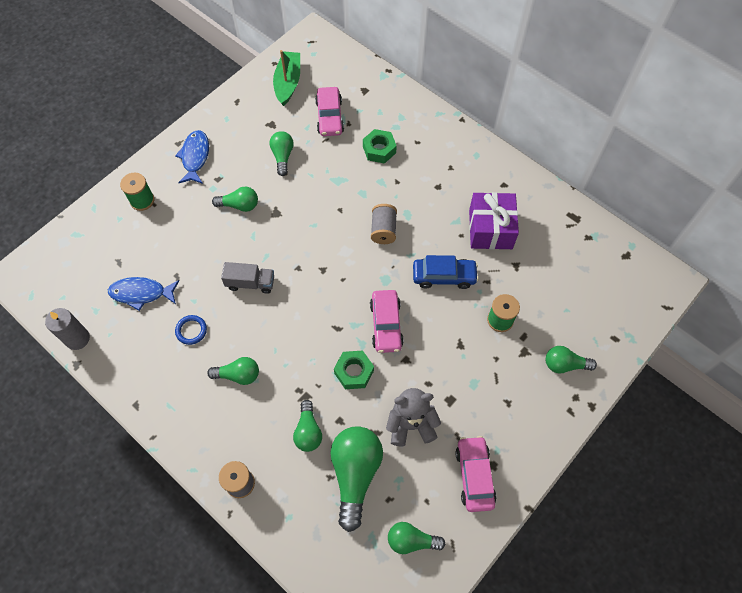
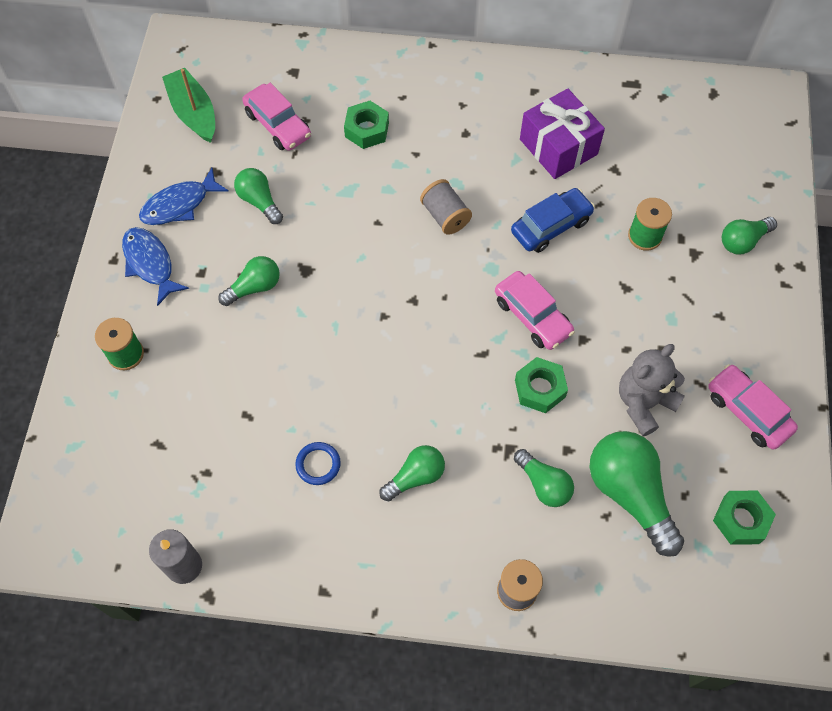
camera: 35 degrees left, 0 degrees up
(141, 293) = (219, 462): blue fish -> blue fish (179, 205)
(250, 283) = (342, 367): grey truck -> none
(411, 540) = (741, 520): green light bulb -> green nut

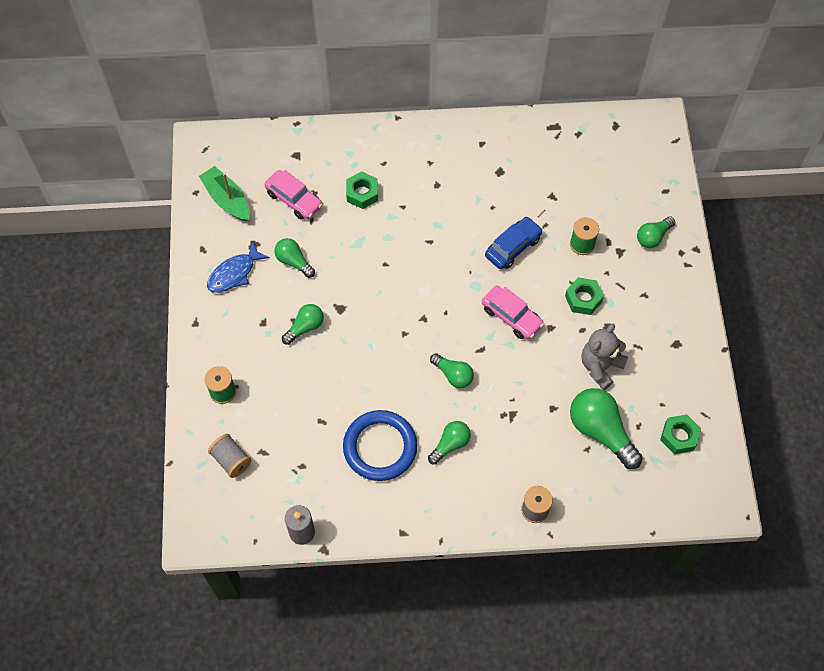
camera: 10 degrees left, 0 degrees up
(150, 263) = (223, 321): blue fish -> none
(318, 464) = (380, 447): blue ring -> blue ring, size x2.30
(445, 216) = (434, 251): grey spool -> grey spool (231, 460)
(540, 388) = (526, 368): green nut -> green nut (583, 299)
(543, 484) = (540, 434): green light bulb -> green light bulb (453, 375)
(558, 147) = (507, 185): purple gift -> none
(747, 411) = (673, 361): pink car -> none

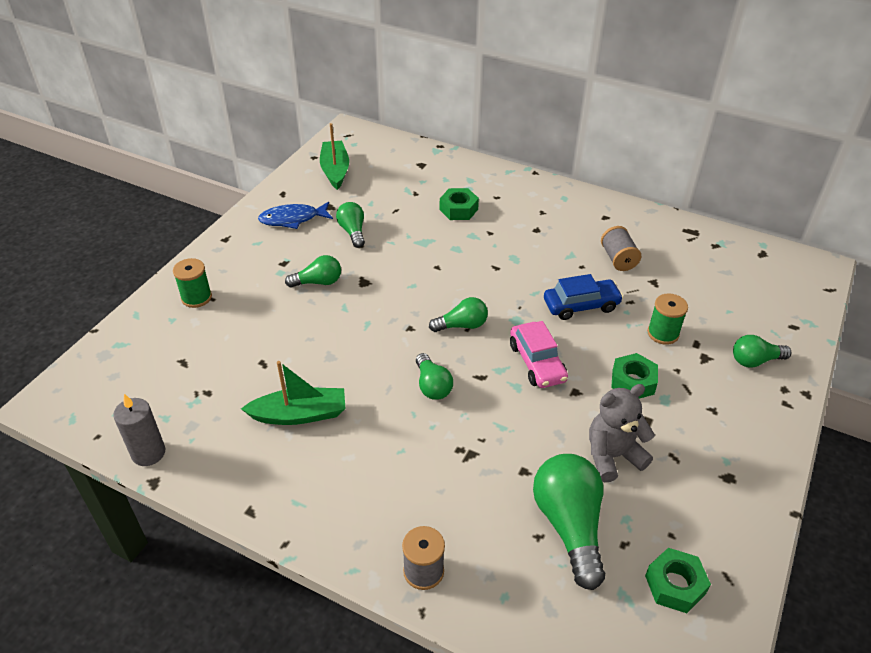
camera: 30 degrees right, 20 degrees down
(231, 460) = (148, 354): grey spool -> grey spool (618, 259)
(294, 199) = (392, 191): pink car -> none
(380, 447) = (299, 414): blue ring -> green boat
(450, 444) = (376, 449): green light bulb -> green light bulb (462, 325)

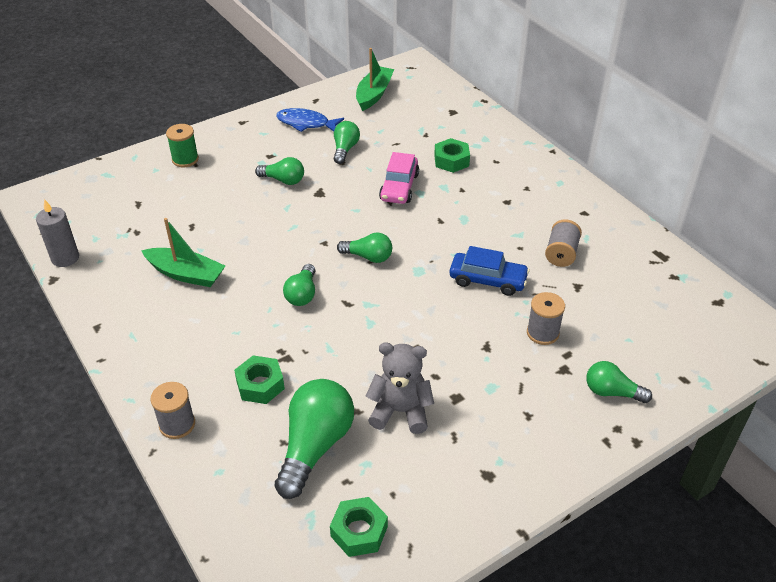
camera: 30 degrees right, 0 degrees up
(537, 362) = (404, 311): pink car -> pink car (399, 187)
(633, 382) = (475, 361): green nut -> green nut (260, 385)
(663, 333) = (542, 333): green spool -> grey spool

